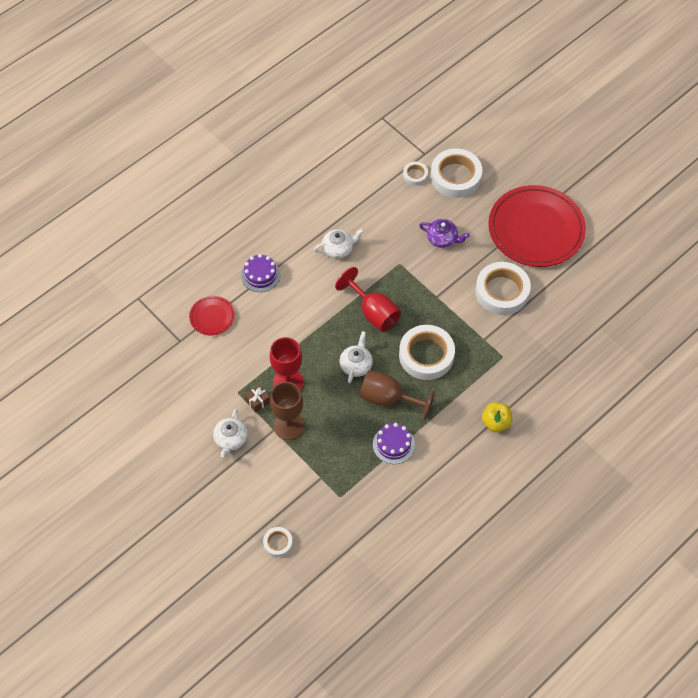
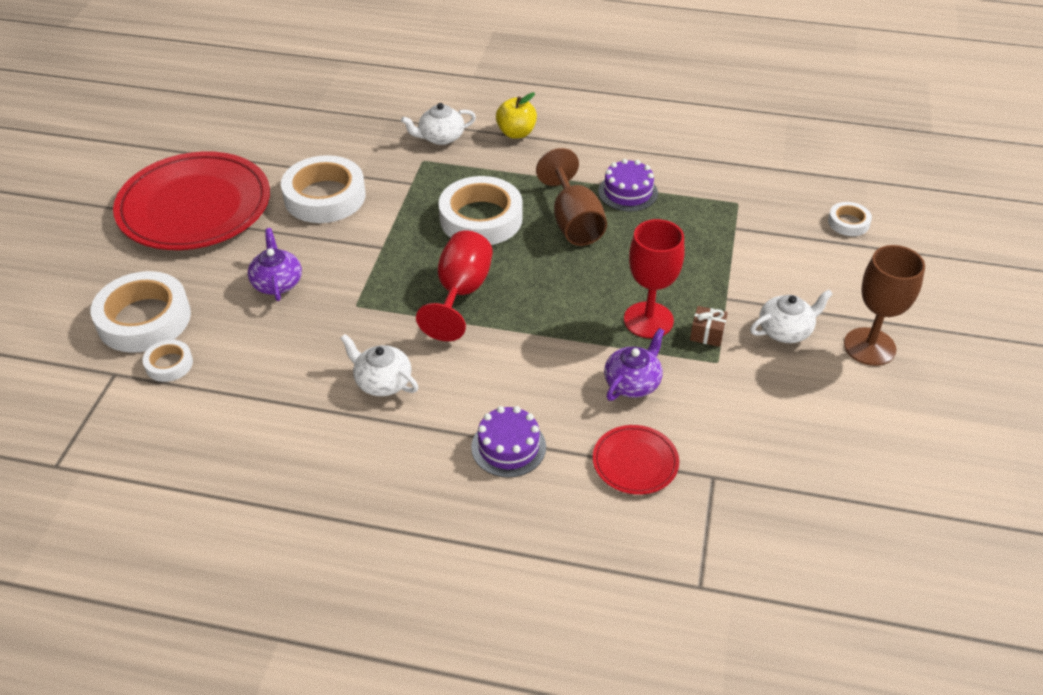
camera: 125 degrees left, 15 degrees down
(255, 347) = (633, 383): none -> purple teapot
(289, 426) = (705, 287): brown goblet -> brown goblet (869, 347)
(356, 365) = (556, 271): white teapot -> white teapot (440, 137)

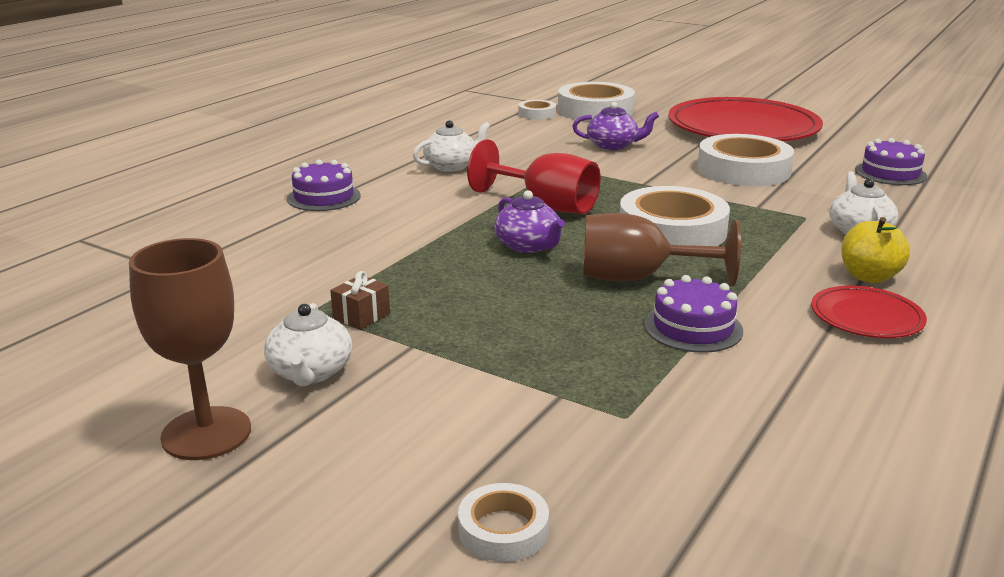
camera: 110 degrees right, 20 degrees down
(306, 125) = (890, 173): none -> purple cake
(633, 383) = (335, 259): purple teapot -> purple teapot (528, 246)
(635, 462) = (237, 240): red plate -> red plate (866, 317)
(648, 320) = (419, 286): red goblet -> none

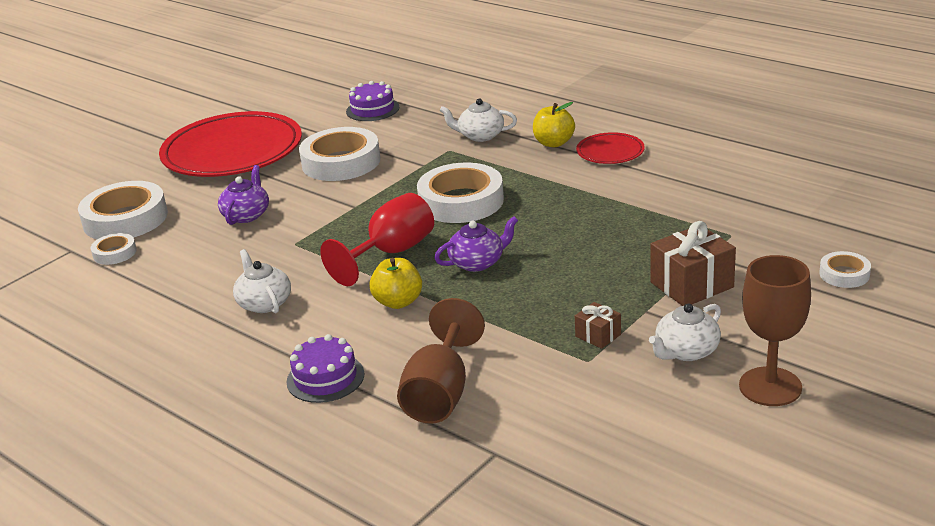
camera: 80 degrees left, 5 degrees up
(310, 372) = (686, 351): white teapot -> white teapot turned 135 degrees clockwise
(448, 215) = (398, 302): none -> yellow apple
(473, 379) = (692, 285): none -> brown gift
(638, 278) = (546, 220): brown goblet -> brown goblet (440, 393)
(693, 327) = (621, 206): purple cake -> none

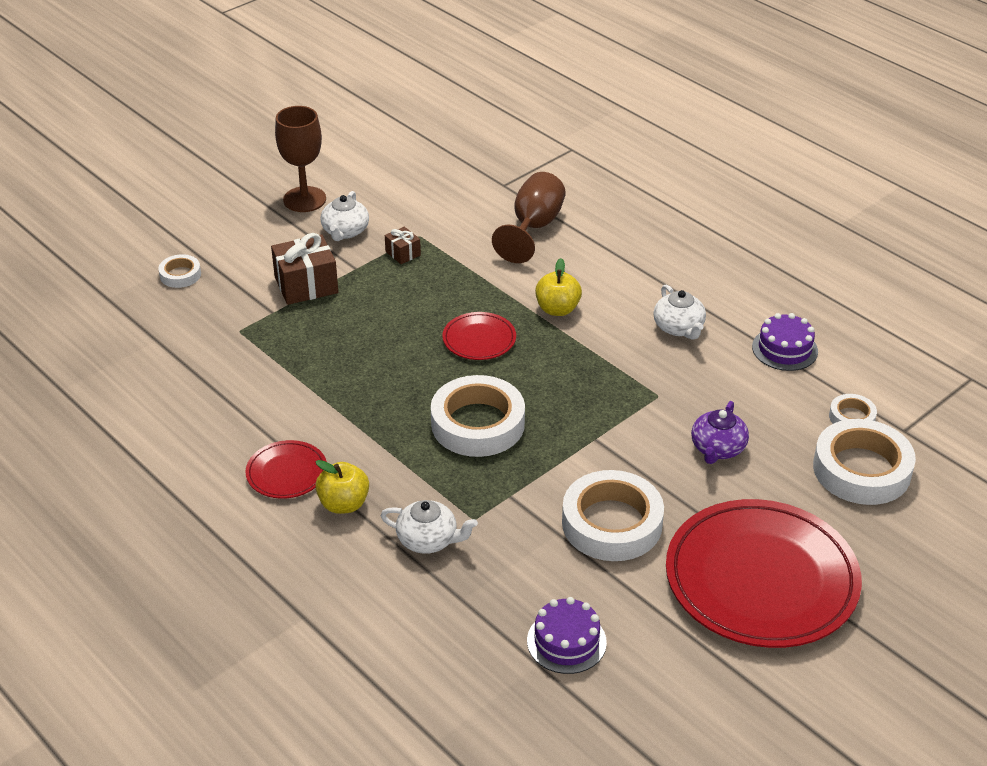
camera: 175 degrees left, 10 degrees up
(325, 378) = (619, 251): purple cake -> purple cake (784, 349)
(391, 253) = (559, 365): red goblet -> none
(478, 262) = (479, 339): purple teapot -> red plate
(686, 351) = (345, 231): white teapot -> white teapot turned 135 degrees clockwise

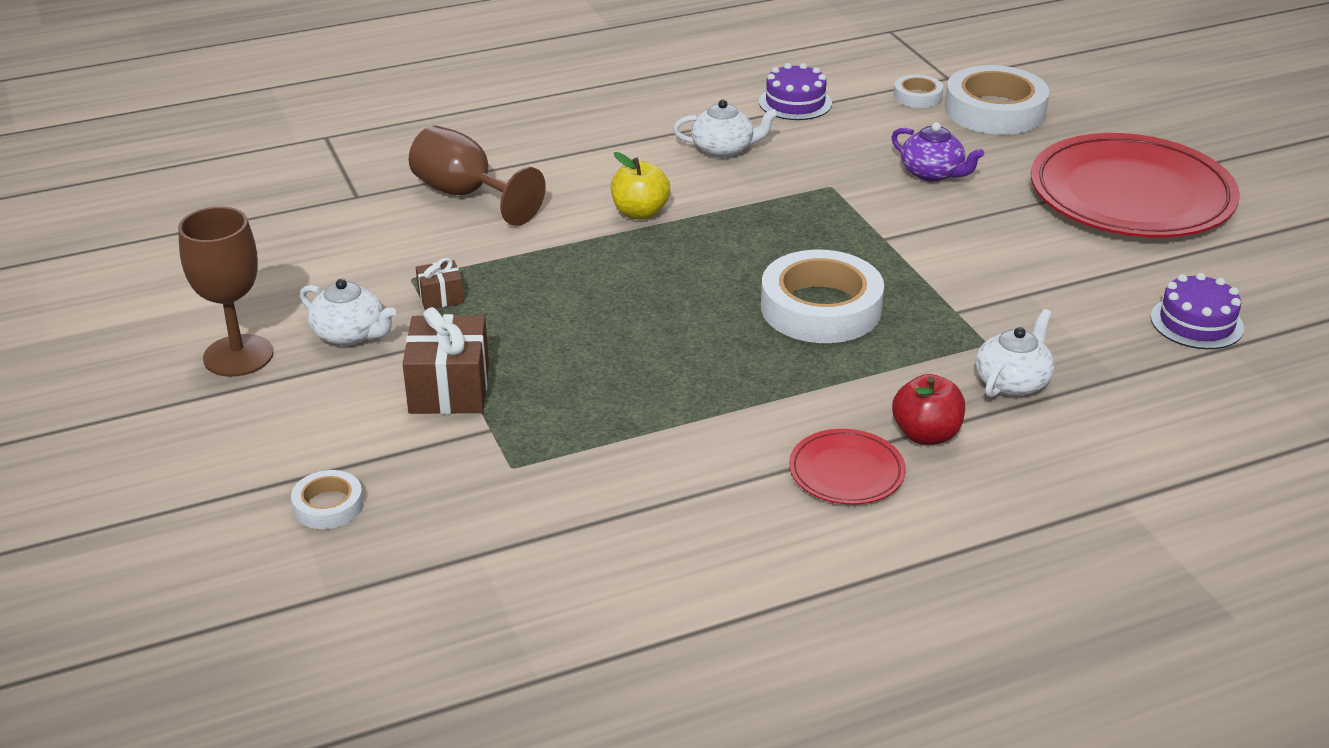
camera: 70 degrees left, 5 degrees down
(344, 504) = (926, 434): yellow apple -> red apple
(479, 339) = (662, 276): red plate -> none
(612, 523) = (1025, 258): white tape -> none

